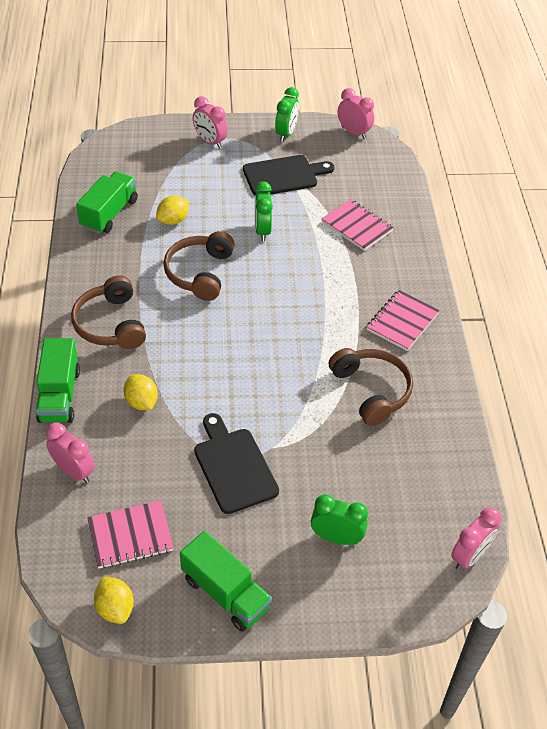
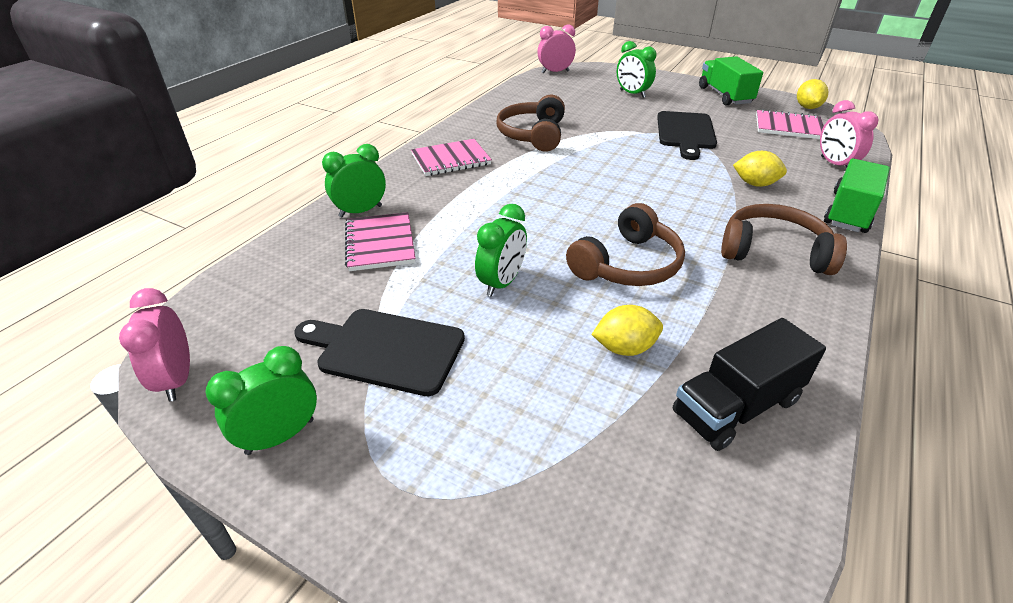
camera: 145 degrees left, 10 degrees down
(109, 213) = (736, 406): green truck -> black truck
(110, 324) = (774, 251): brown headphones -> brown headphones turned 90 degrees counterclockwise
(141, 402) = (755, 184): yellow lemon -> yellow lemon turned 75 degrees counterclockwise
(210, 142) = (439, 492): pink clock -> none
(400, 244) = (360, 211): none -> green clock

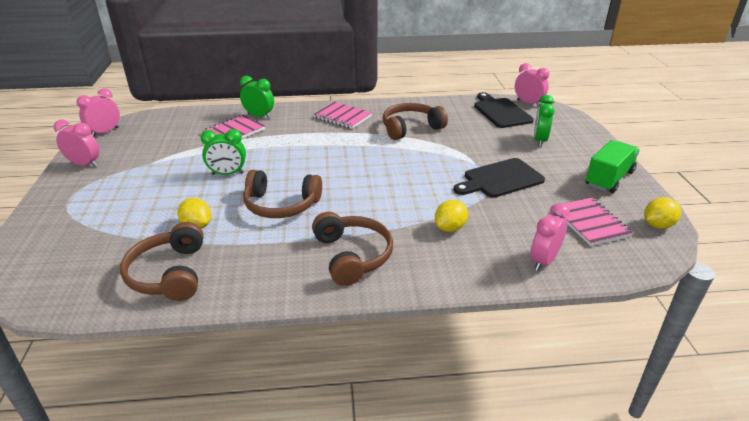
camera: 55 degrees right, 5 degrees down
(280, 436) = (84, 164): green clock -> pink clock
(385, 350) = (151, 164): black cutting board -> black cutting board (501, 112)
(736, 406) = (169, 274): black truck -> brown headphones
(755, 184) = (450, 228): yellow lemon -> yellow lemon turned 60 degrees clockwise
(849, 212) = (456, 281): green truck -> none

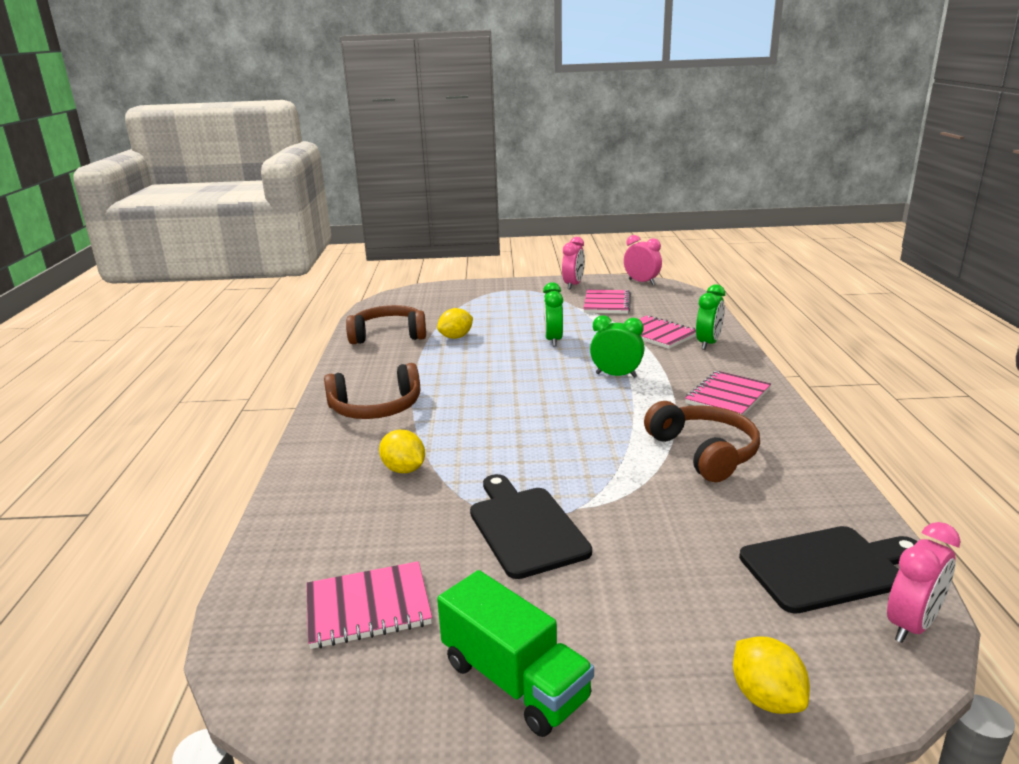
camera: 95 degrees right, 10 degrees down
(152, 149) = (607, 304): none -> pink notebook
(281, 205) = (483, 369): brown headphones -> none
(539, 140) = (687, 604): green clock -> green clock (616, 375)
(543, 261) = (301, 537): pink clock -> none
(657, 225) = (327, 705): yellow lemon -> yellow lemon (766, 698)

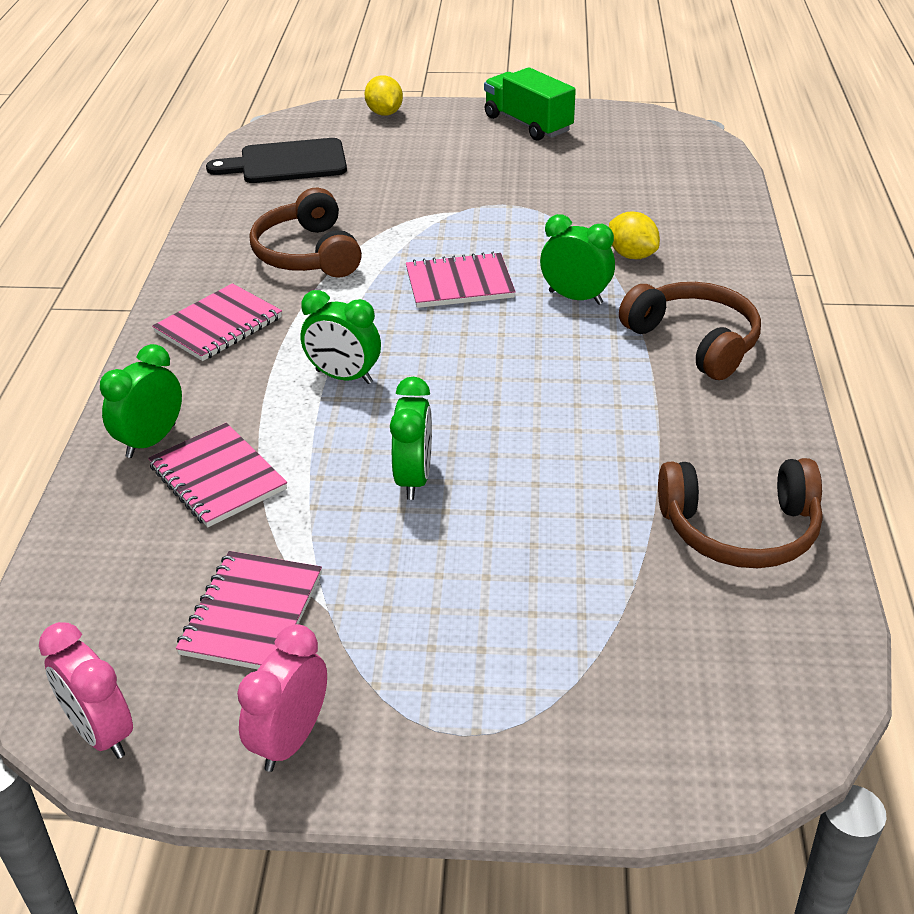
camera: 175 degrees left, 15 degrees up
(368, 607) = (630, 158): pink notebook -> pink notebook (459, 283)
(376, 408) = (694, 341): brown headphones -> brown headphones turned 60 degrees clockwise
(456, 337) = (599, 508): yellow lemon -> none
(459, 431) = (575, 297): none -> green clock
(525, 527) = (510, 198): black cutting board -> none
(911, 625) = (266, 135): pink clock -> none

